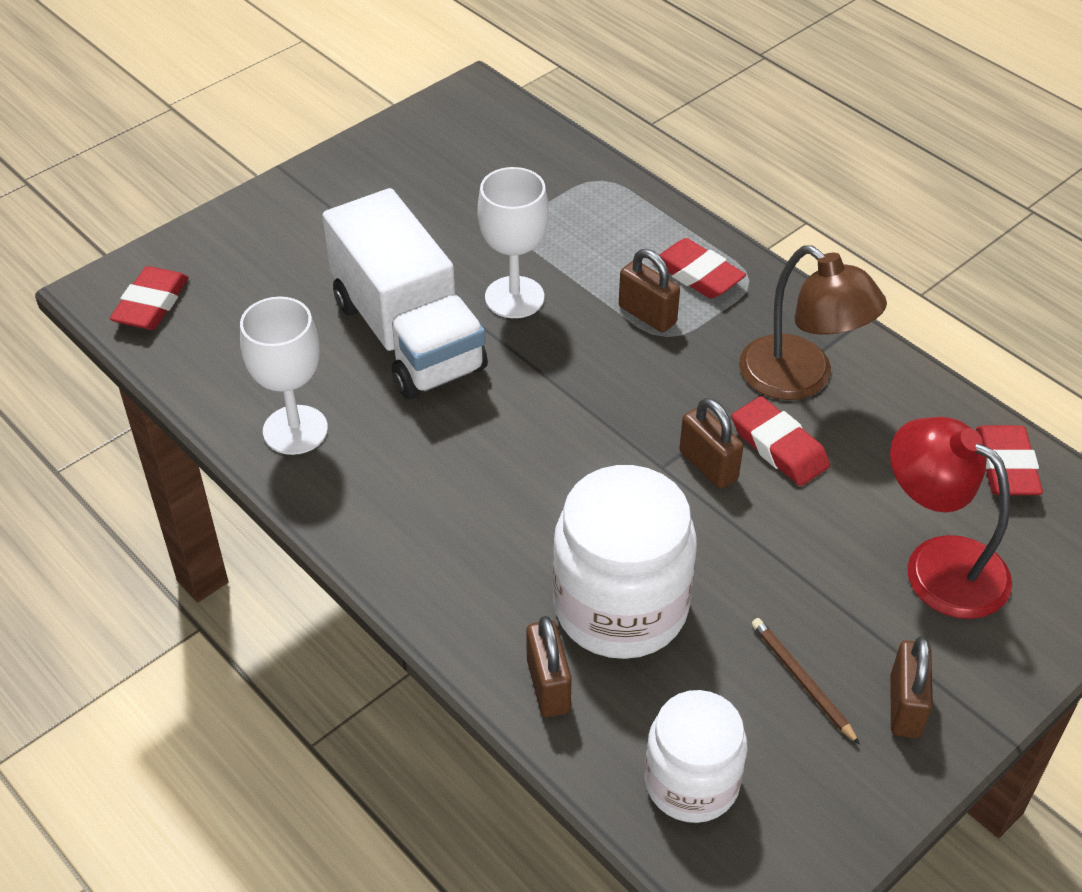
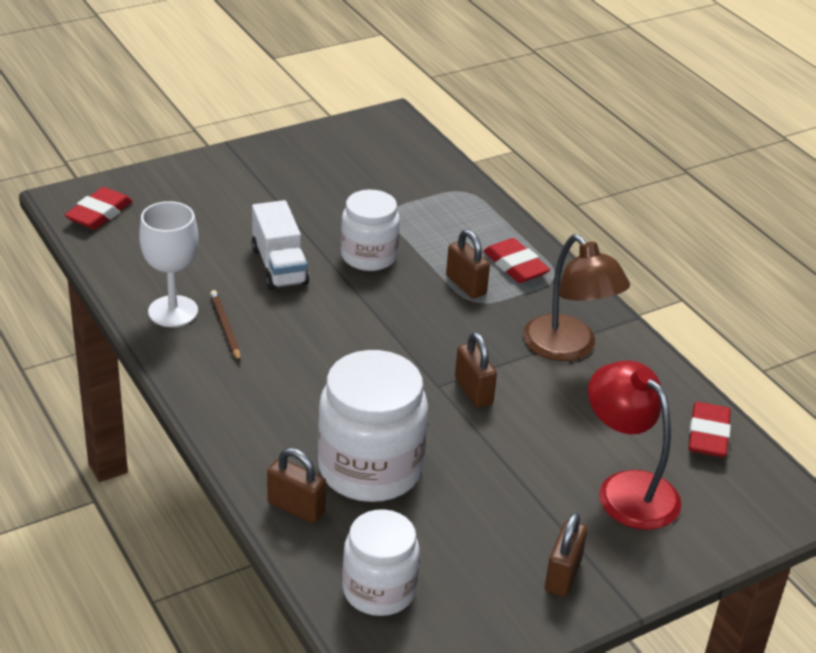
camera: 10 degrees right, 10 degrees down
(408, 335) = (279, 266): white truck -> white truck, size x0.59
(514, 297) = (369, 256): white goblet -> white jar
(548, 686) = (296, 508): brown padlock -> brown padlock turned 60 degrees counterclockwise
(779, 447) = (533, 389): red eraser -> none
(802, 681) = (489, 543): brown pencil -> brown pencil (225, 327)

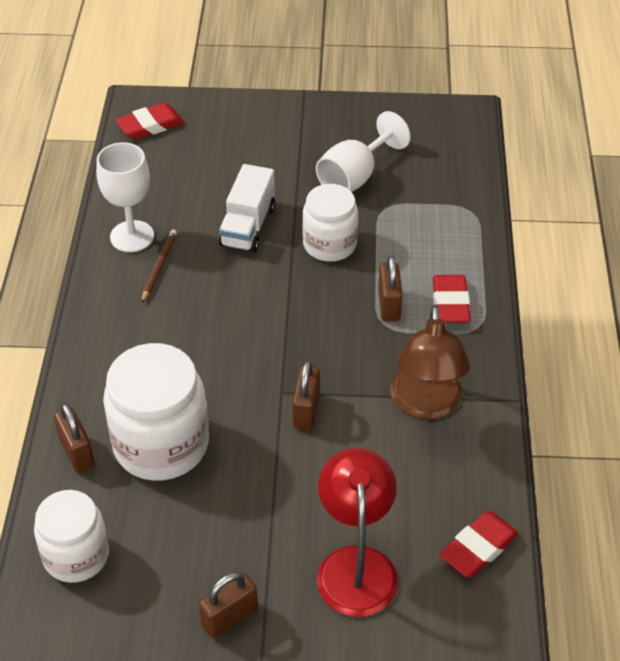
camera: 35 degrees right, 10 degrees up
(340, 196) = (355, 177): none -> white goblet

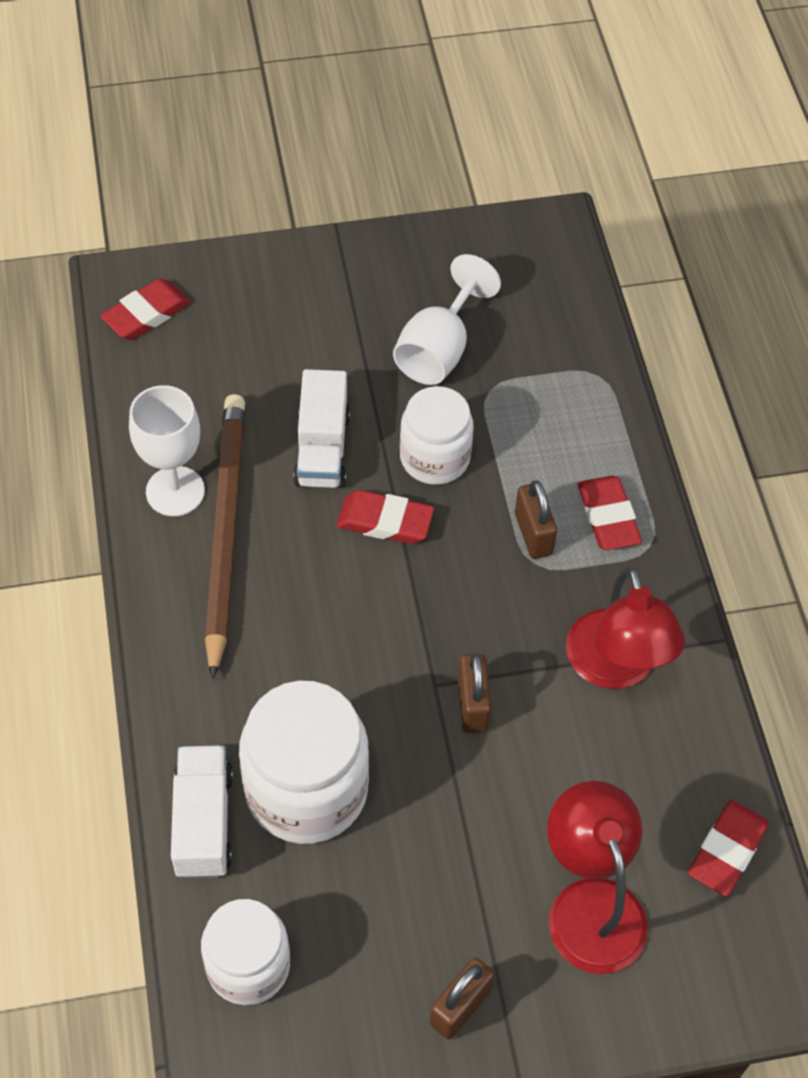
camera: 15 degrees left, 10 degrees up
(77, 452) = (203, 822): brown padlock -> white truck
(159, 266) = (225, 531): brown pencil -> brown pencil, size x2.40
(279, 279) = (385, 521): none -> red eraser
(426, 404) = (615, 668): brown lamp -> red lamp

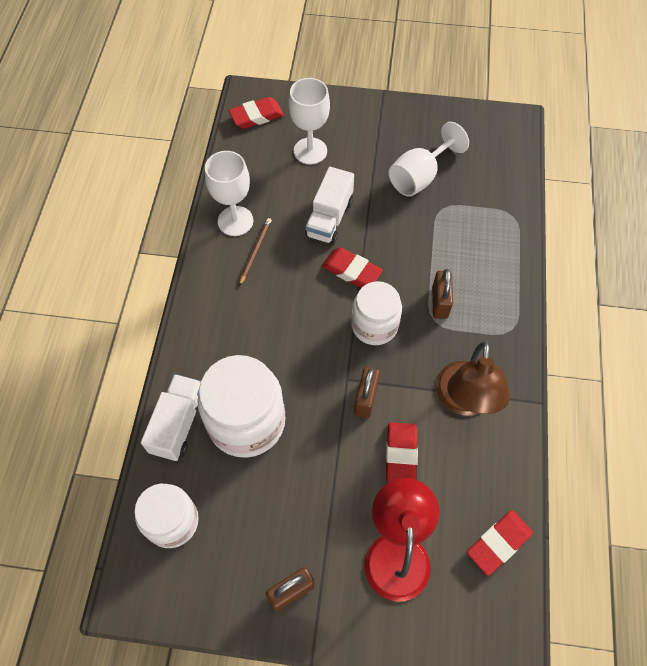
camera: 20 degrees right, 5 degrees up
(225, 531) = (255, 251): brown pencil -> brown pencil, size x0.42
(254, 350) = (310, 151): none -> white goblet
(435, 458) = (395, 240): white jar -> white jar (374, 325)
(608, 517) = (490, 304): red eraser -> red eraser (401, 454)
(615, 668) = (464, 401): red lamp -> brown lamp

